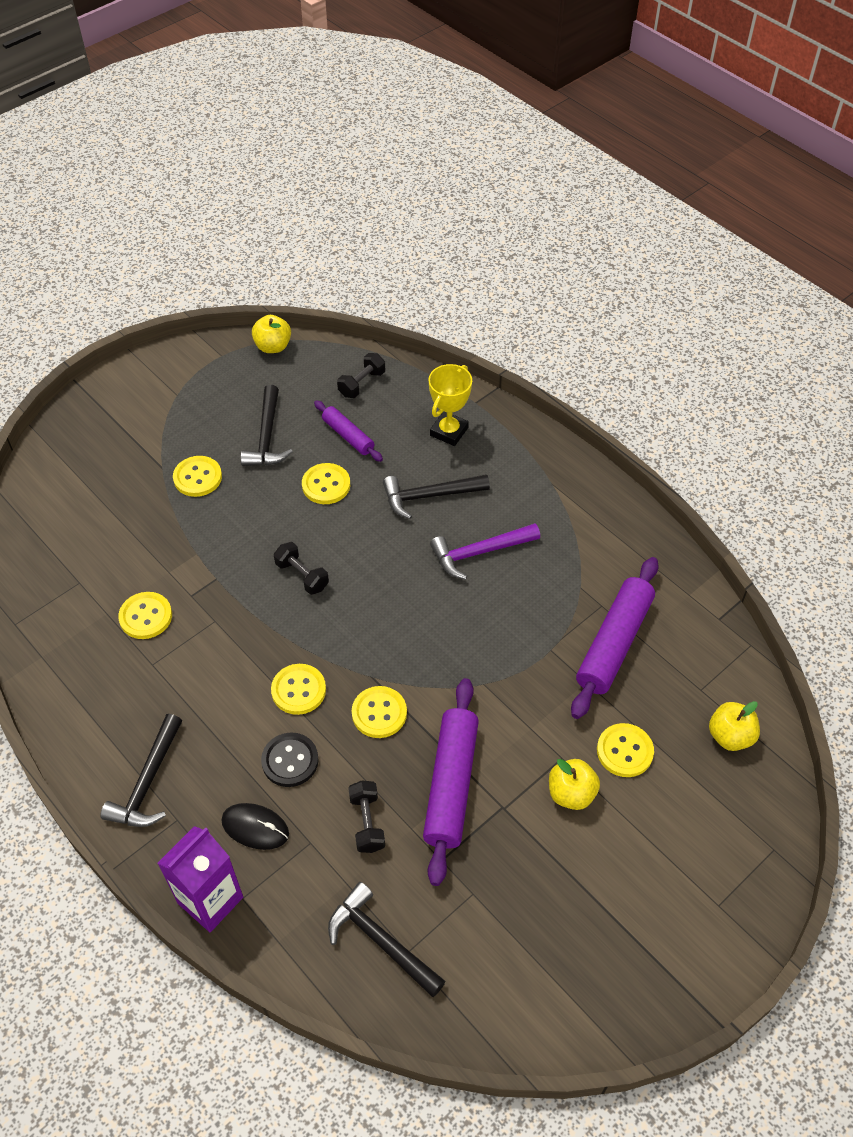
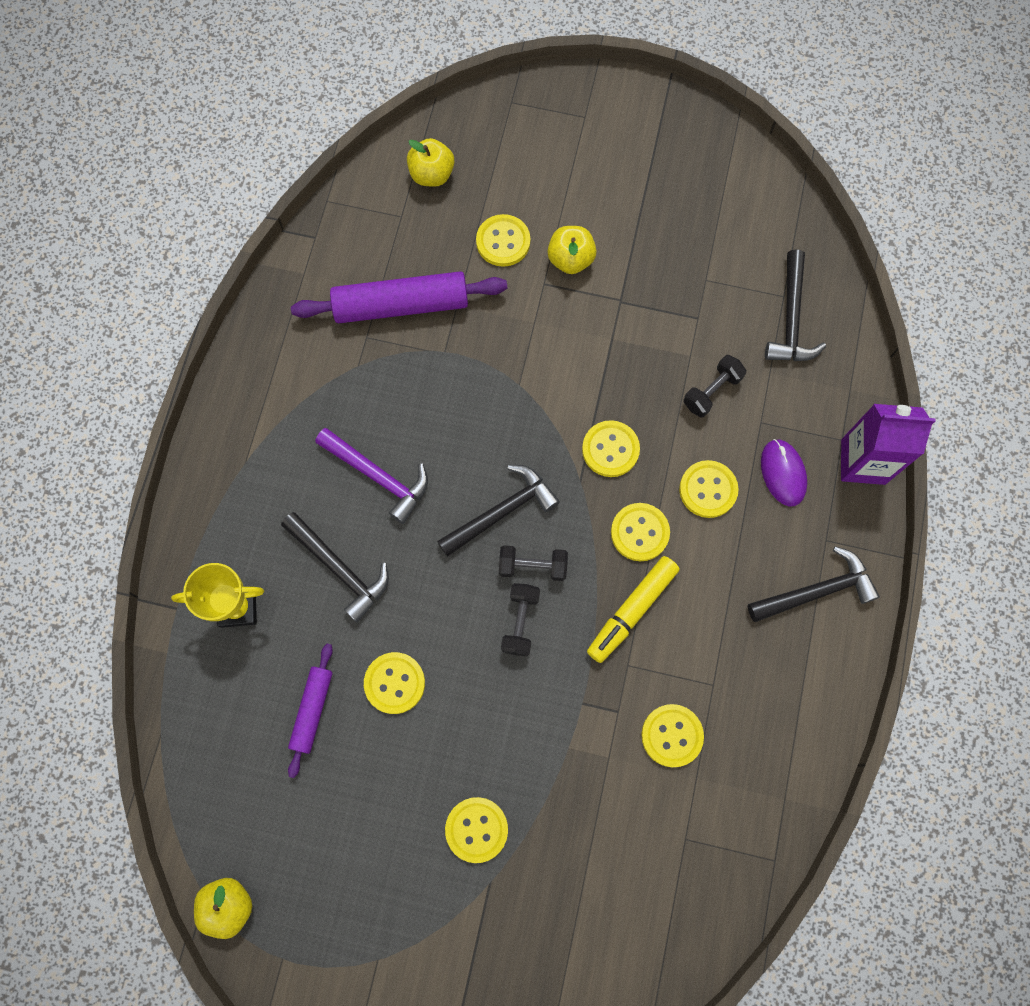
camera: 125 degrees left, 20 degrees up
(248, 647) = (632, 611): none -> yellow marker
(255, 827) = (783, 473): black mouse -> purple mouse
(267, 436) = (371, 799): black hammer -> black hammer (502, 512)
(290, 761) = (708, 490): black button -> yellow button
(362, 384) = (225, 752): black dumbbell -> black dumbbell (533, 566)
(451, 784) = (631, 350): purple rolling pin -> none

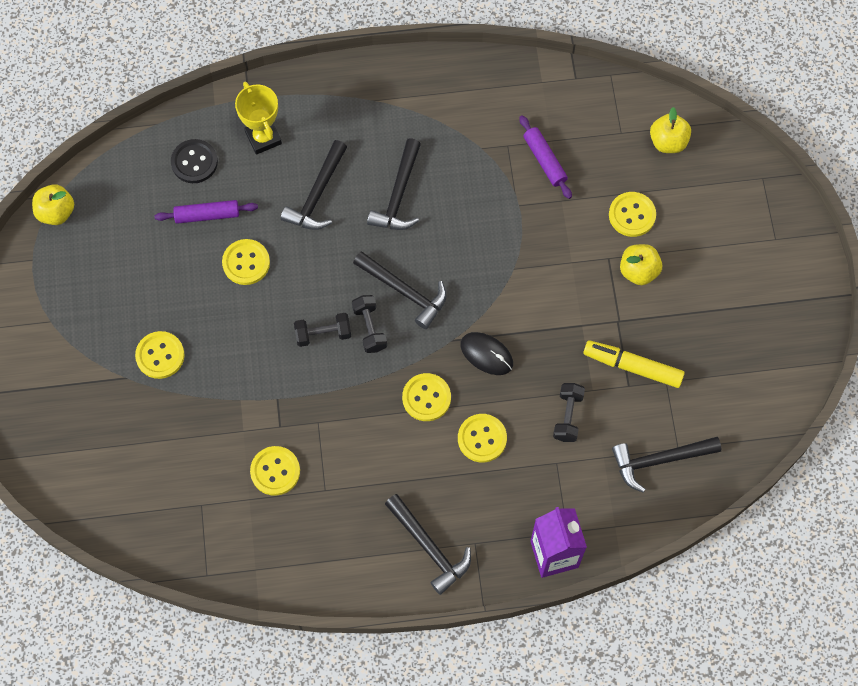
camera: 70 degrees right, 5 degrees down
(234, 703) = (194, 162): none -> black button
(378, 476) = (398, 195): purple hammer -> black hammer
(401, 305) = (544, 160): purple rolling pin -> purple rolling pin, size x0.57
(610, 449) = (486, 354): yellow button -> black mouse
(632, 611) = (361, 412): yellow marker -> yellow marker (632, 366)
(712, 391) = (567, 416): black dumbbell -> black dumbbell turned 75 degrees clockwise
(783, 473) = (519, 493): purple mouse -> none

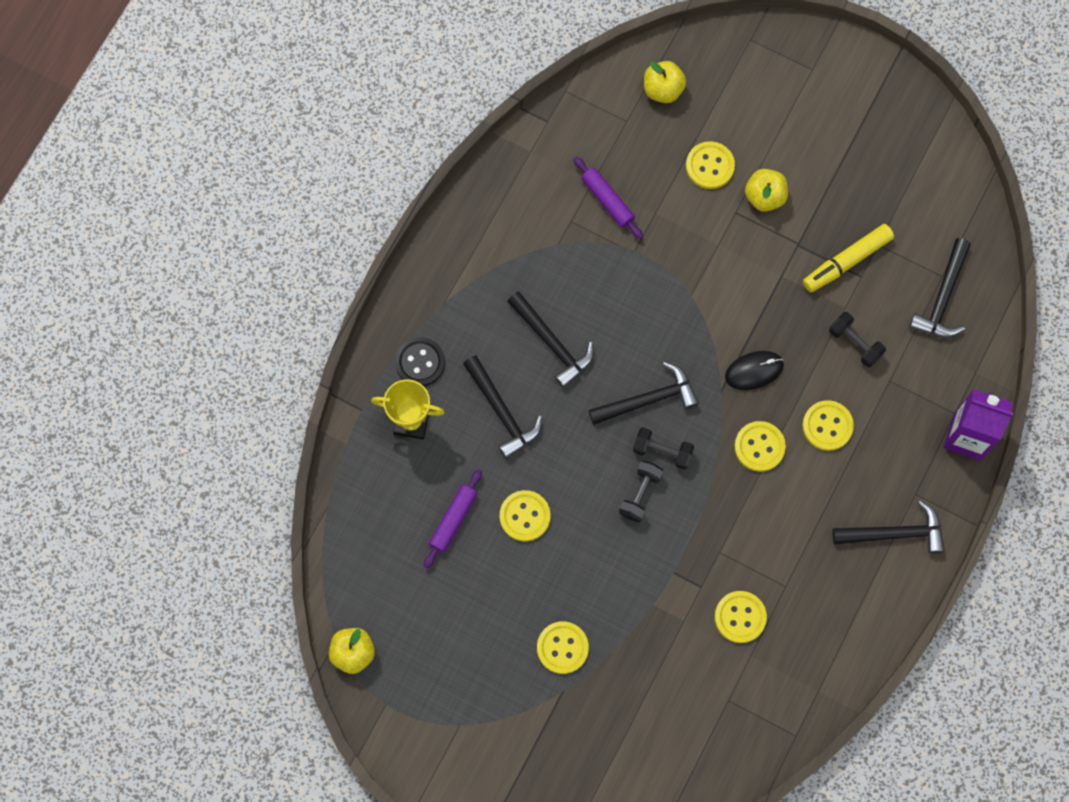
camera: 55 degrees left, 5 degrees up
(194, 162) = (391, 498): black button -> black button (420, 362)
(544, 160) = (607, 200): purple rolling pin -> purple rolling pin turned 45 degrees clockwise

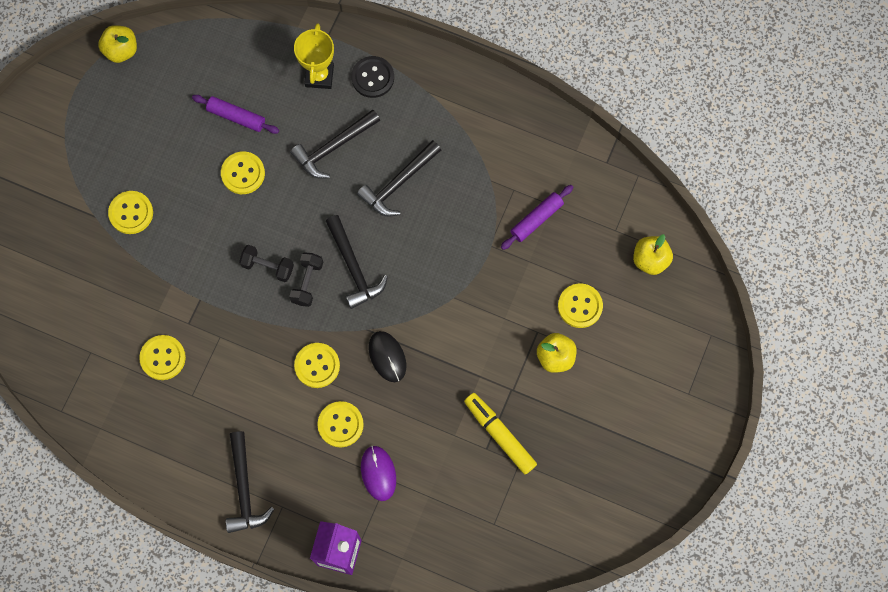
camera: 85 degrees right, 0 degrees up
(855, 343) = (420, 445): black dumbbell -> none
(883, 390) = (378, 473): none -> purple mouse
(942, 297) = (472, 525): black hammer -> none

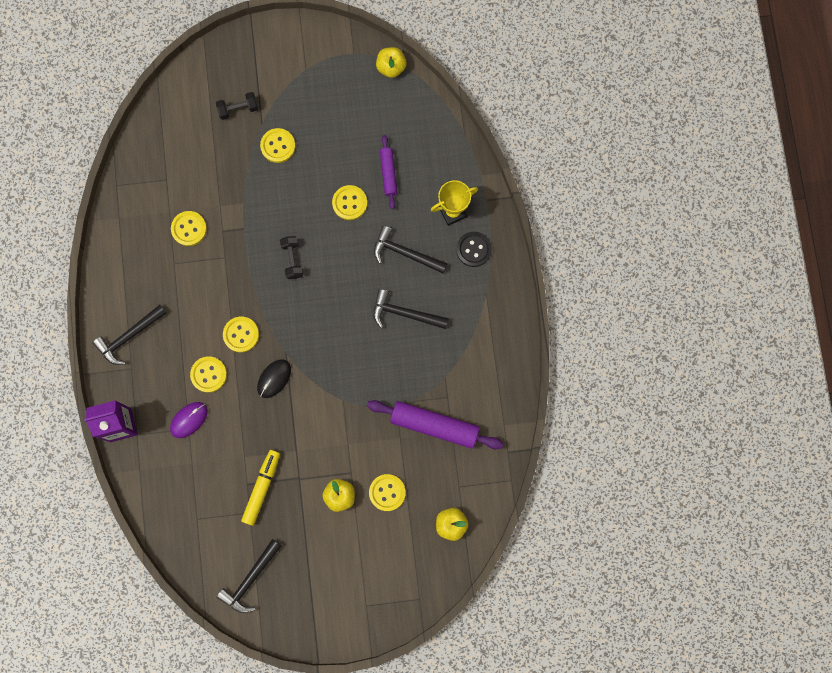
camera: 60 degrees right, 5 degrees up
(307, 282) = (296, 293): black dumbbell -> black dumbbell (238, 109)
(353, 267) = (325, 318): black hammer -> black hammer (250, 579)
(536, 219) = (434, 425): purple rolling pin -> purple rolling pin, size x1.77

